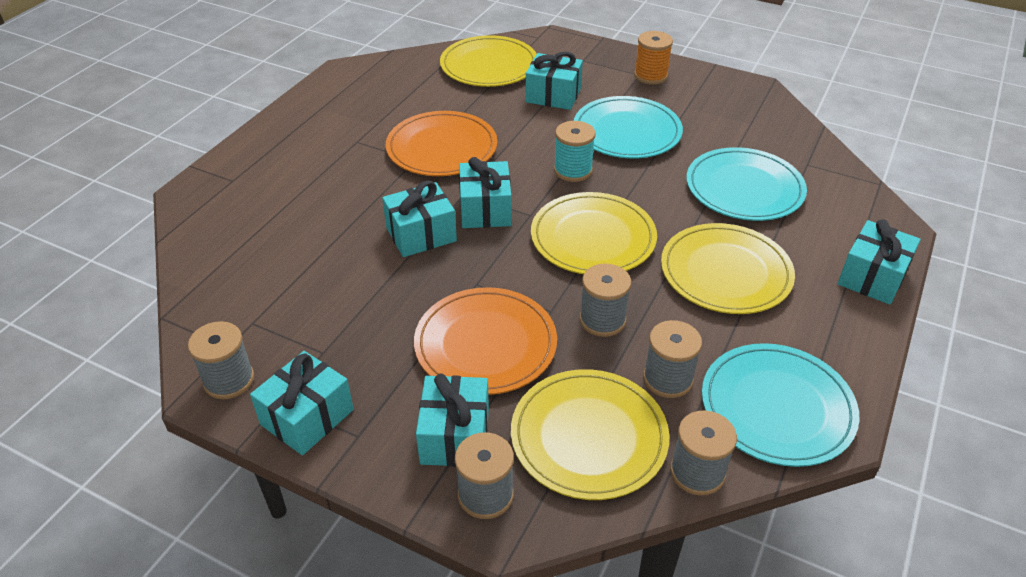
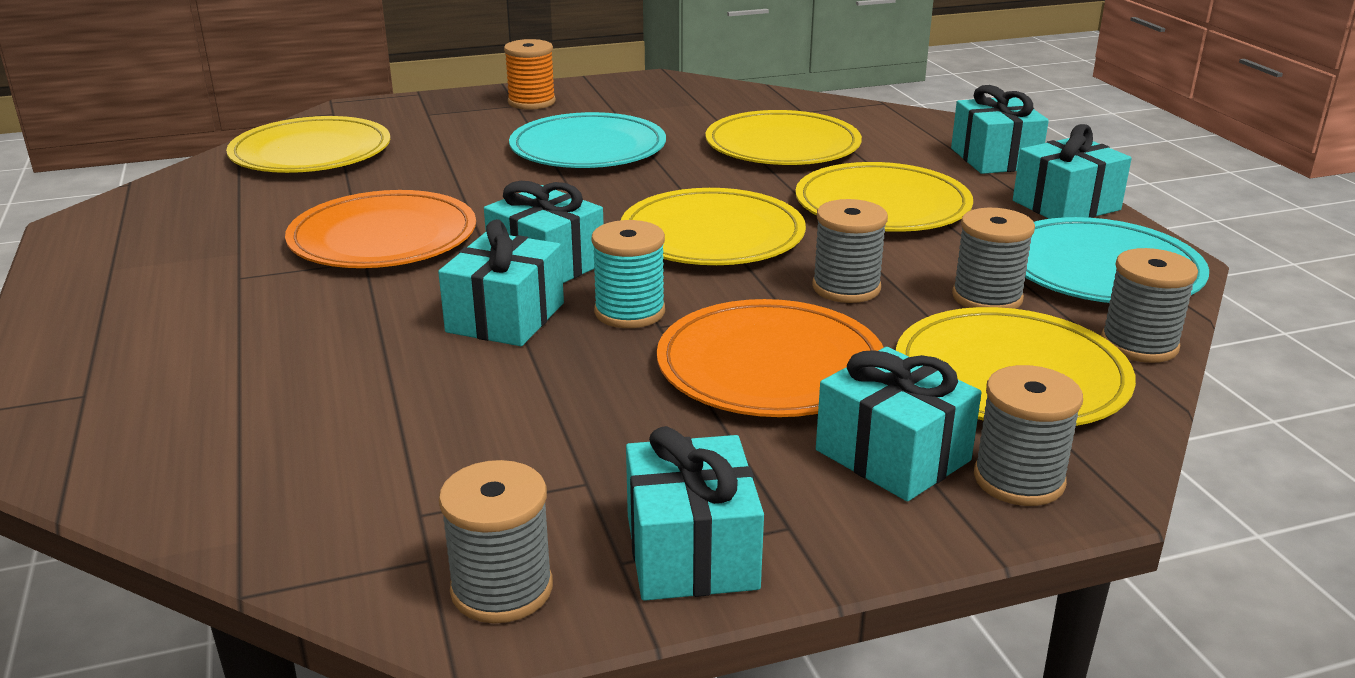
camera: 45 degrees left, 15 degrees down
(553, 95) = (446, 150): turquoise gift -> turquoise gift (1066, 205)
(573, 170) = (587, 196): turquoise spool -> turquoise spool (629, 312)
(744, 188) = (782, 145): turquoise plate -> yellow plate

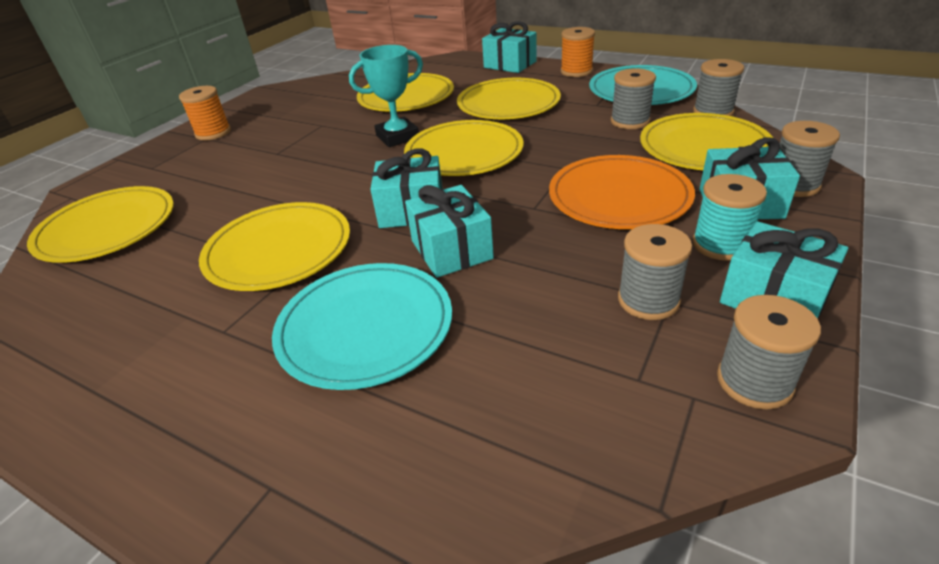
camera: 40 degrees left, 10 degrees up
(383, 237) = (278, 250): orange plate -> yellow plate
(588, 148) = (303, 142): turquoise plate -> turquoise plate (365, 327)
(629, 312) = (507, 209): turquoise spool -> turquoise spool (720, 245)
(682, 185) = (397, 137): none -> turquoise trophy
(846, 288) = (572, 146): grey spool -> grey spool (648, 300)
(1066, 205) = (576, 71): turquoise gift -> orange spool

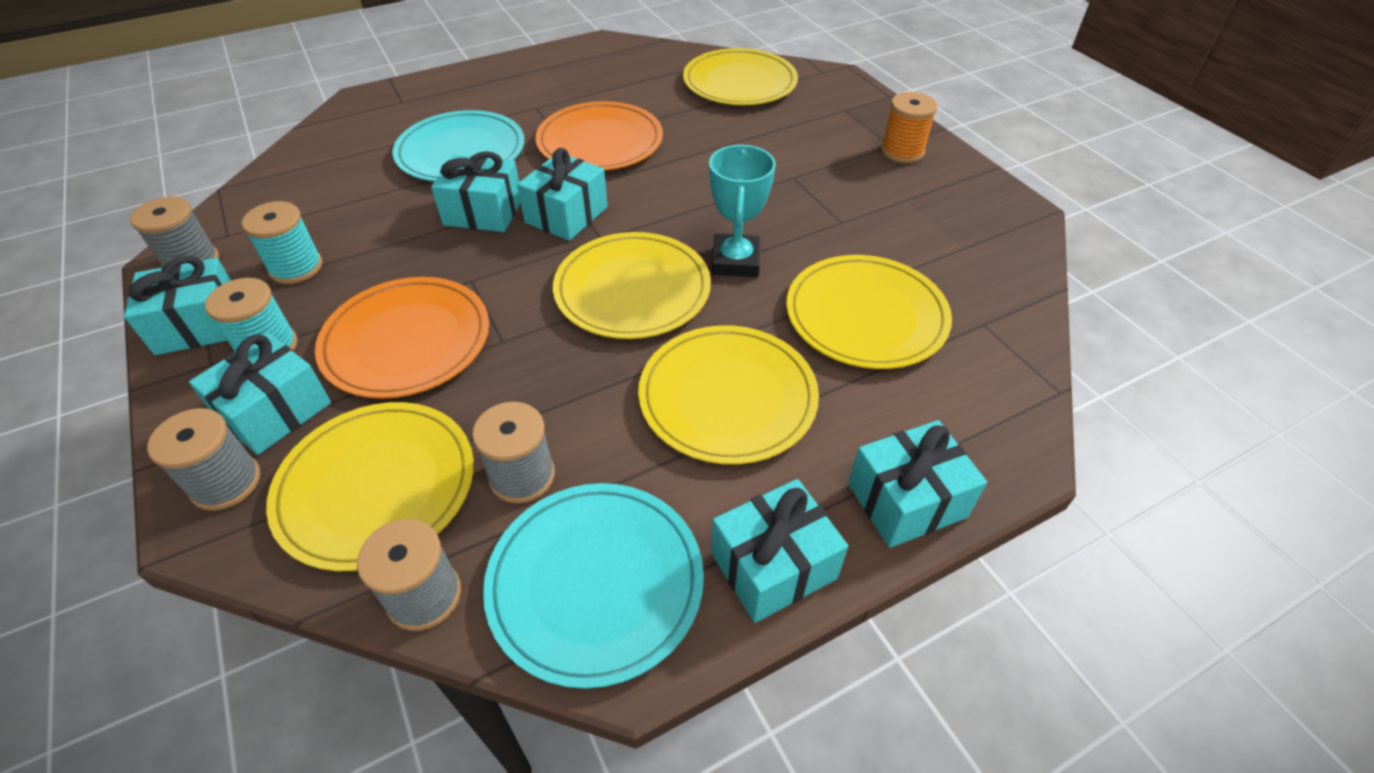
camera: 120 degrees right, 10 degrees up
(278, 250) = (600, 141): yellow plate -> orange plate
(576, 71) = (773, 566): orange spool -> turquoise gift
(648, 300) = (296, 267): grey spool -> turquoise spool

